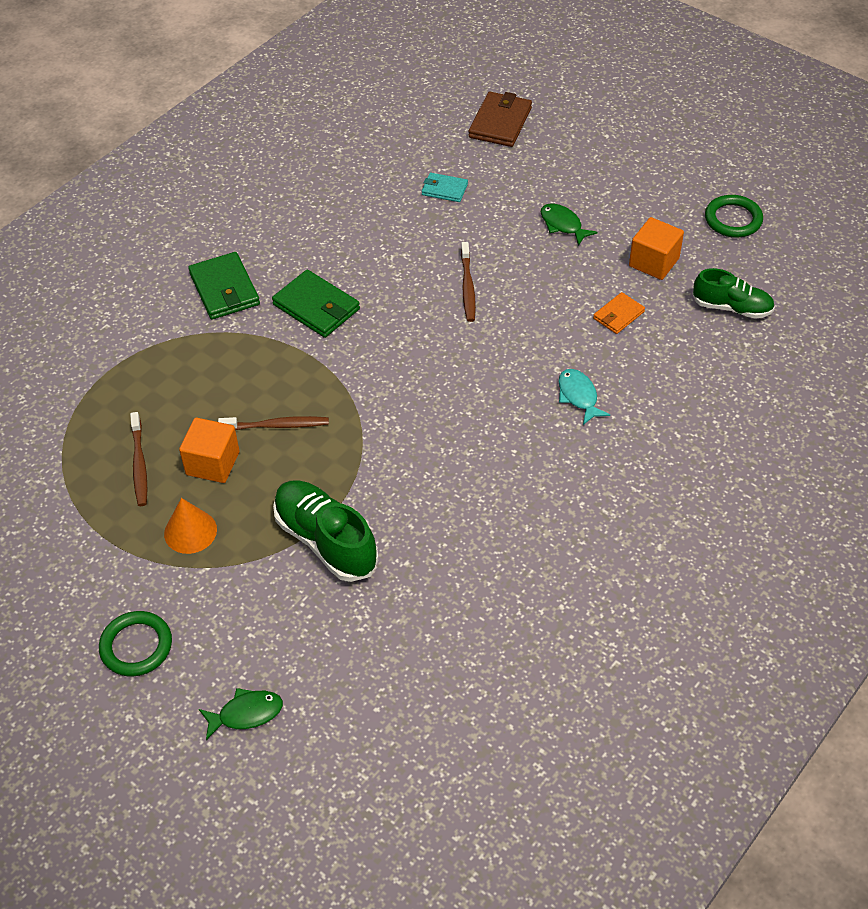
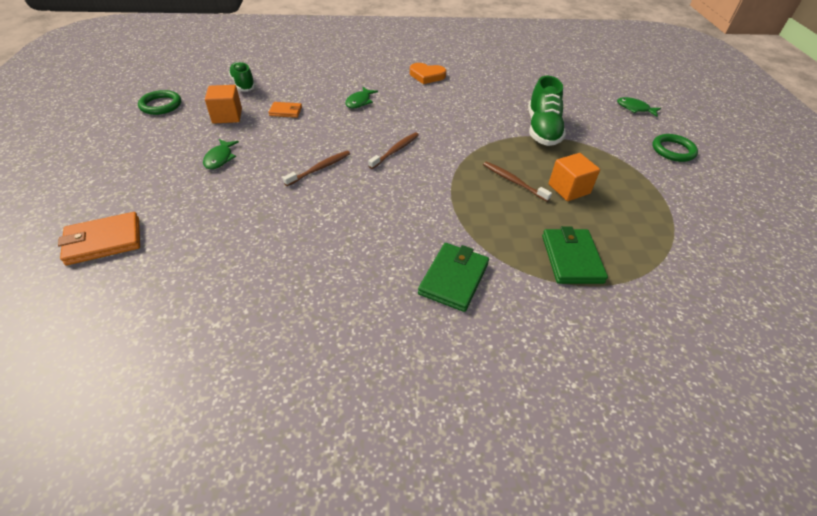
camera: 135 degrees left, 5 degrees down
(139, 464) = (615, 216): brown toothbrush -> brown toothbrush (395, 150)
(190, 531) = (609, 171): orange cone -> none
(316, 307) = (412, 220): green wallet -> green wallet (571, 258)
(444, 189) = (224, 227): turquoise wallet -> none
(500, 122) = (103, 241): brown wallet -> orange wallet
(578, 396) = (359, 102): turquoise fish -> green fish
(586, 520) = (427, 76): none -> orange heart

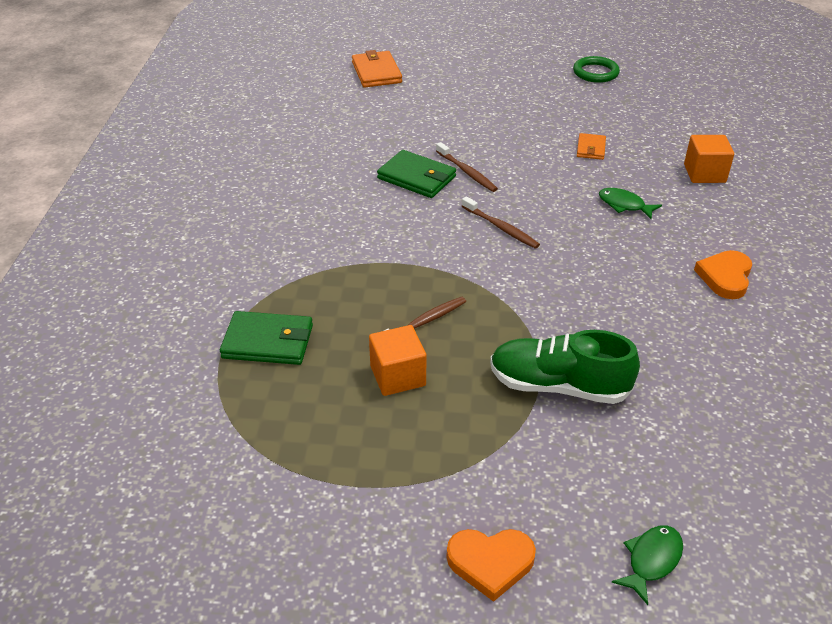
camera: 100 degrees right, 5 degrees down
(220, 158) = (490, 113): green fish -> none
(227, 116) = (576, 112): orange cube -> orange cube (704, 173)
(243, 84) = (655, 117): green shoe -> none
(453, 278) = (270, 247): green wallet -> green wallet (417, 177)
(673, 150) = (490, 563): green ring -> orange heart

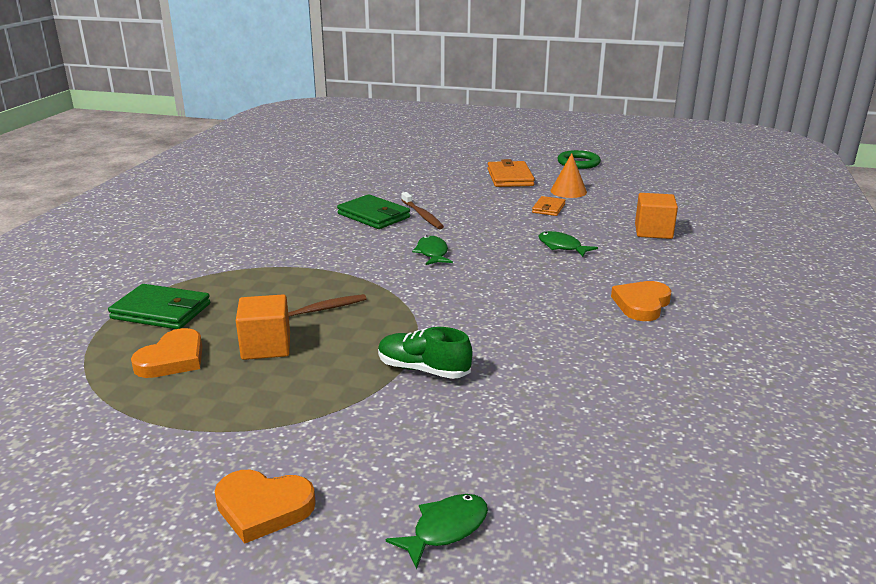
camera: 10 degrees right, 15 degrees down
(315, 404) = (172, 359): none -> orange heart
(376, 72) = (380, 152): orange wallet -> orange wallet (510, 177)
(501, 228) = (432, 253): brown toothbrush -> green fish
(558, 386) = (423, 369): green shoe -> green shoe, size x0.66
(601, 120) = (568, 191): none -> orange cone

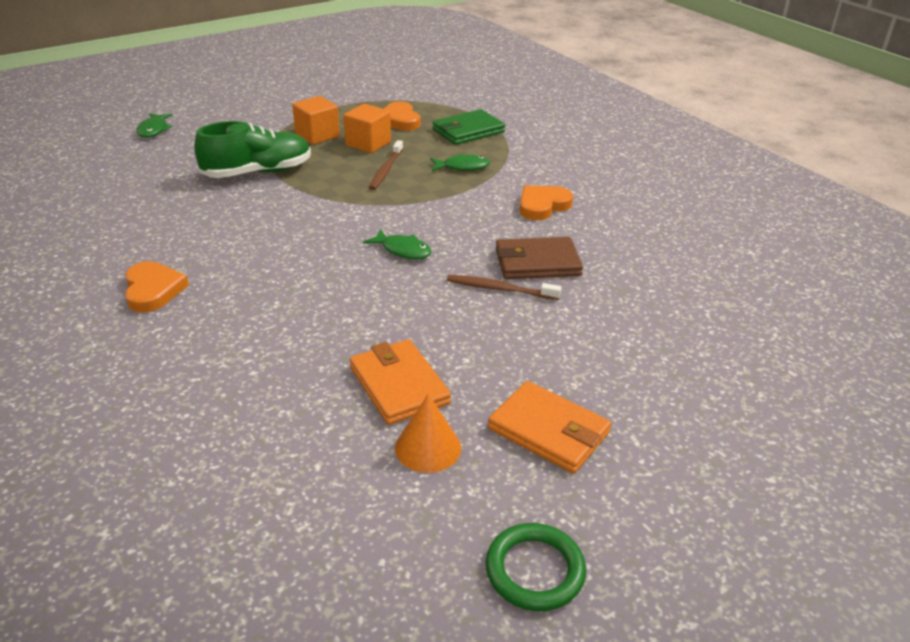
camera: 130 degrees right, 10 degrees up
(263, 508) = (241, 107): orange heart -> orange heart (542, 206)
(374, 216) = (537, 262): green wallet -> brown wallet
(423, 369) = (258, 172): green shoe -> green shoe, size x1.51
(548, 208) = (399, 385): orange wallet -> orange wallet, size x1.68
(562, 247) = (301, 324): green fish -> green fish (462, 167)
(653, 231) = (223, 415): orange cube -> orange cube (317, 135)

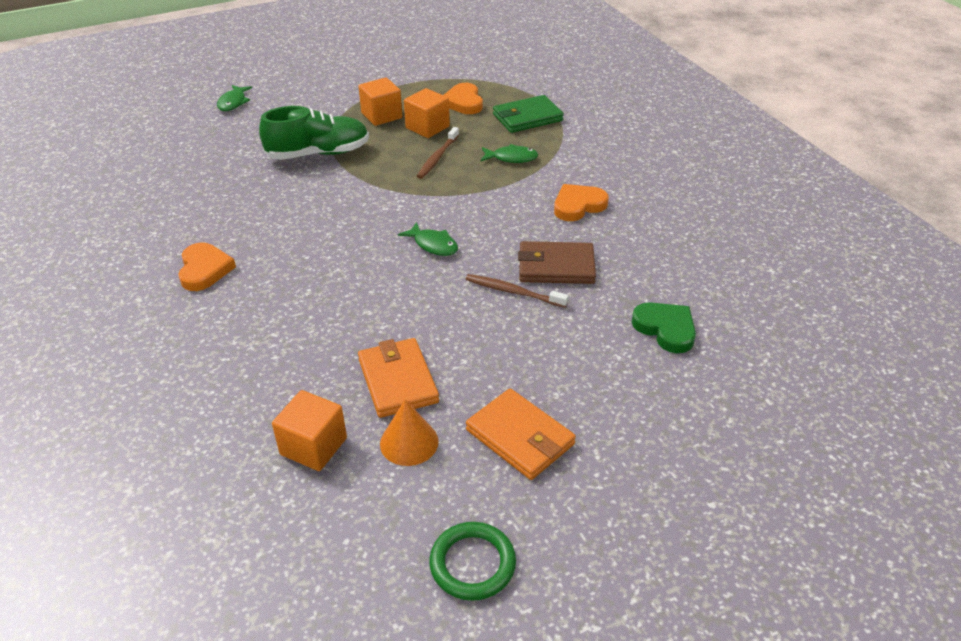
camera: 10 degrees right, 5 degrees up
(319, 462) = (313, 446): none -> orange cube
(667, 313) = (665, 329): none -> green heart

